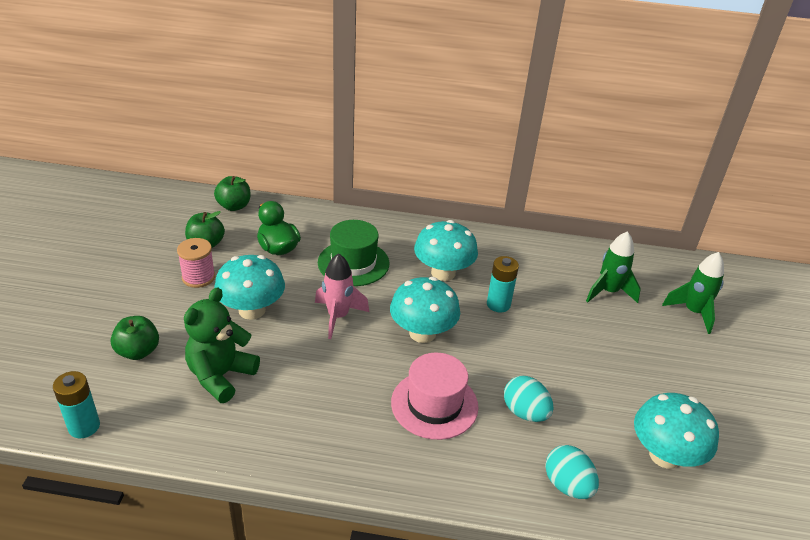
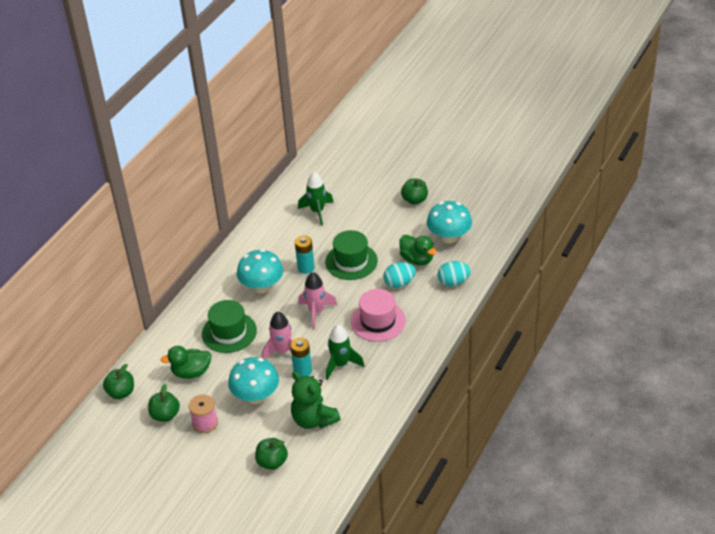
camera: 65 degrees left, 5 degrees up
(84, 426) = (331, 492): turquoise battery -> turquoise battery (302, 371)
(422, 333) = (316, 312): turquoise mushroom -> pink rocket
(537, 347) = (351, 261): none -> green hat
(588, 423) = (417, 259): none -> green duck
(693, 312) = (352, 181): green rocket -> green rocket (341, 364)
(712, 391) = (414, 200): none -> green apple

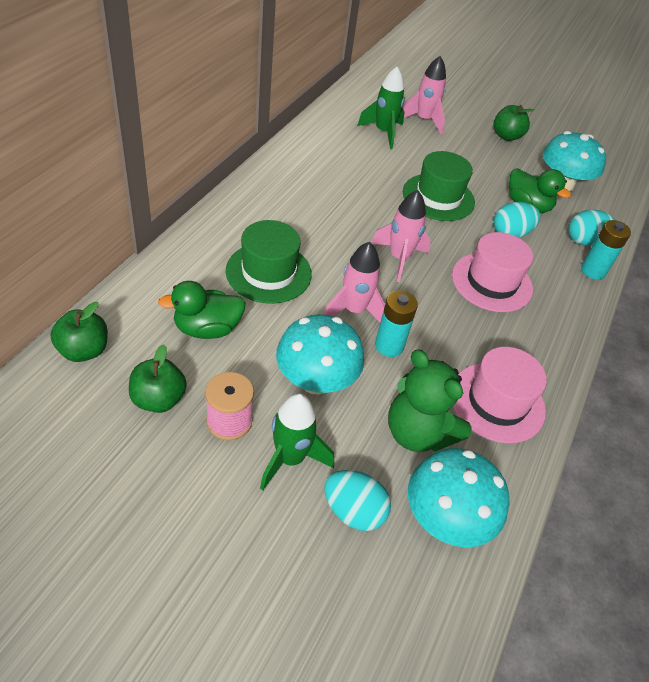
camera: 10 degrees left, 5 degrees up
(262, 286) = (315, 214): turquoise mushroom -> turquoise mushroom (445, 518)
(272, 462) = (353, 511): green apple -> turquoise egg
(306, 268) = (376, 197): turquoise battery -> turquoise battery (593, 271)
(341, 364) = (448, 342): green rocket -> green rocket (290, 459)
(350, 195) = (423, 120): none -> pink rocket
(365, 398) = (497, 402): none -> pink hat

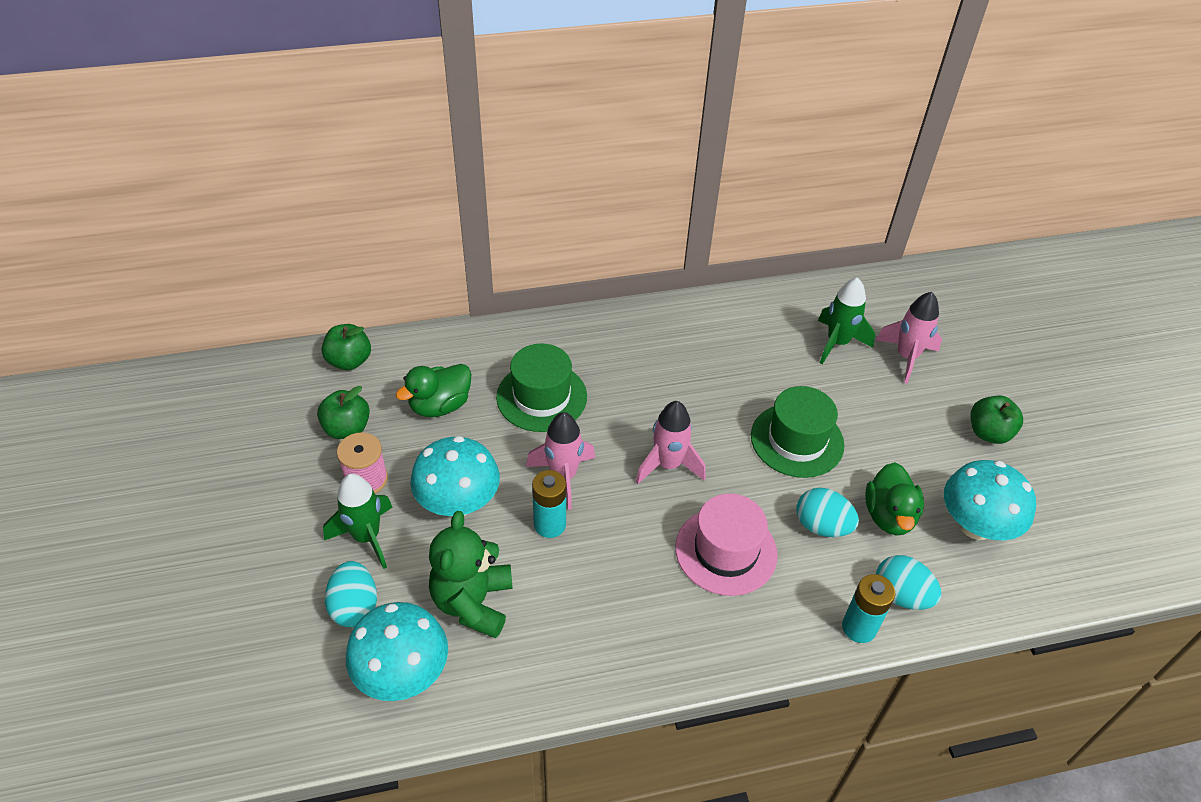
camera: 55 degrees right, 0 degrees up
(207, 329) = (440, 405): green duck -> green duck turned 75 degrees counterclockwise
(497, 402) = (569, 641): pink hat -> none

